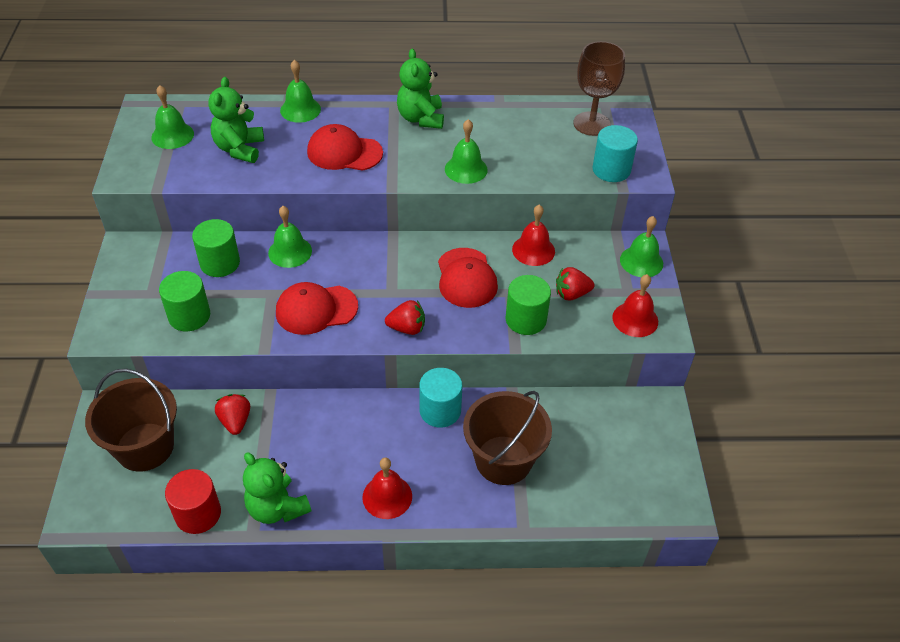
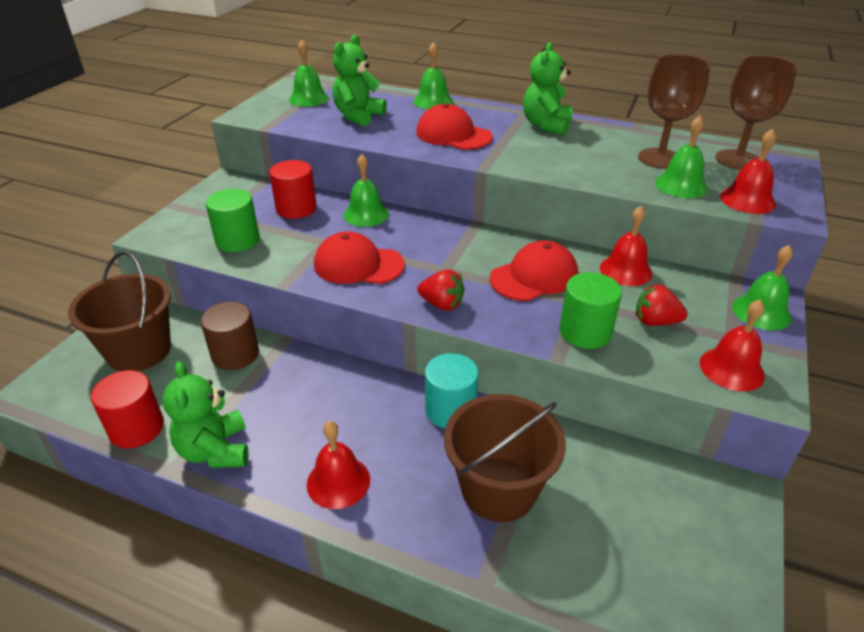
camera: 25 degrees right, 10 degrees down
(220, 263) = (296, 208): green cylinder -> red cylinder
(235, 421) = (235, 354): red strawberry -> brown cylinder
(466, 169) = (572, 168): green bell -> green bell (681, 185)
(466, 278) = (534, 277): red cap -> red cap turned 135 degrees counterclockwise
(531, 138) = (660, 158): none -> brown goblet
(611, 170) = (747, 200): turquoise cylinder -> red bell

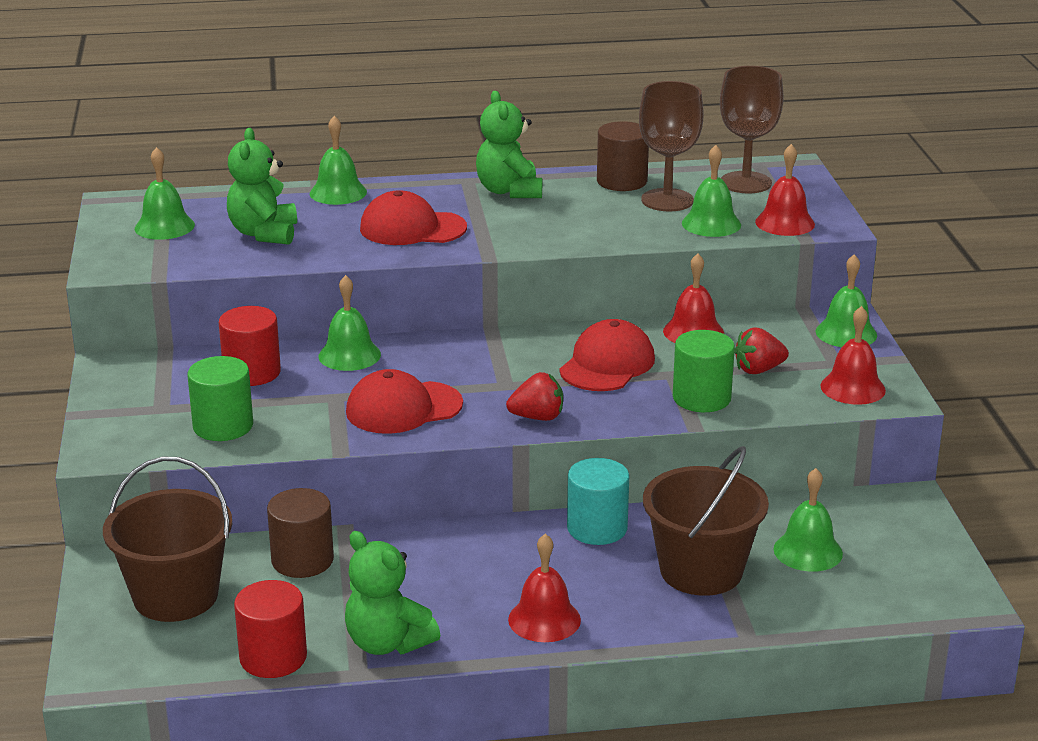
camera: 30 degrees left, 10 degrees down
(607, 510) = (808, 551): none -> green bell
(636, 137) = (622, 181): none -> brown cylinder

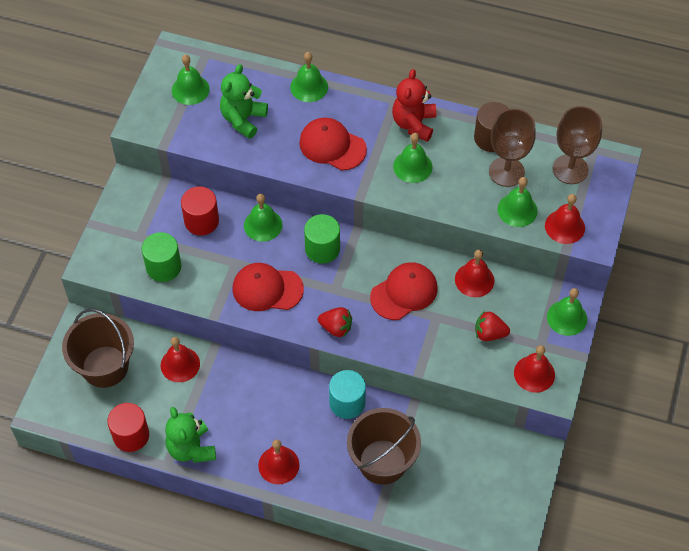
camera: 25 degrees right, 30 degrees up
(302, 560) = (180, 364): brown cylinder -> red bell
(509, 191) = (414, 124): green teddy bear -> red teddy bear
(701, 398) = (439, 347): green cylinder -> green cylinder (322, 249)
(808, 551) = (451, 470): green bell -> green bell (412, 166)

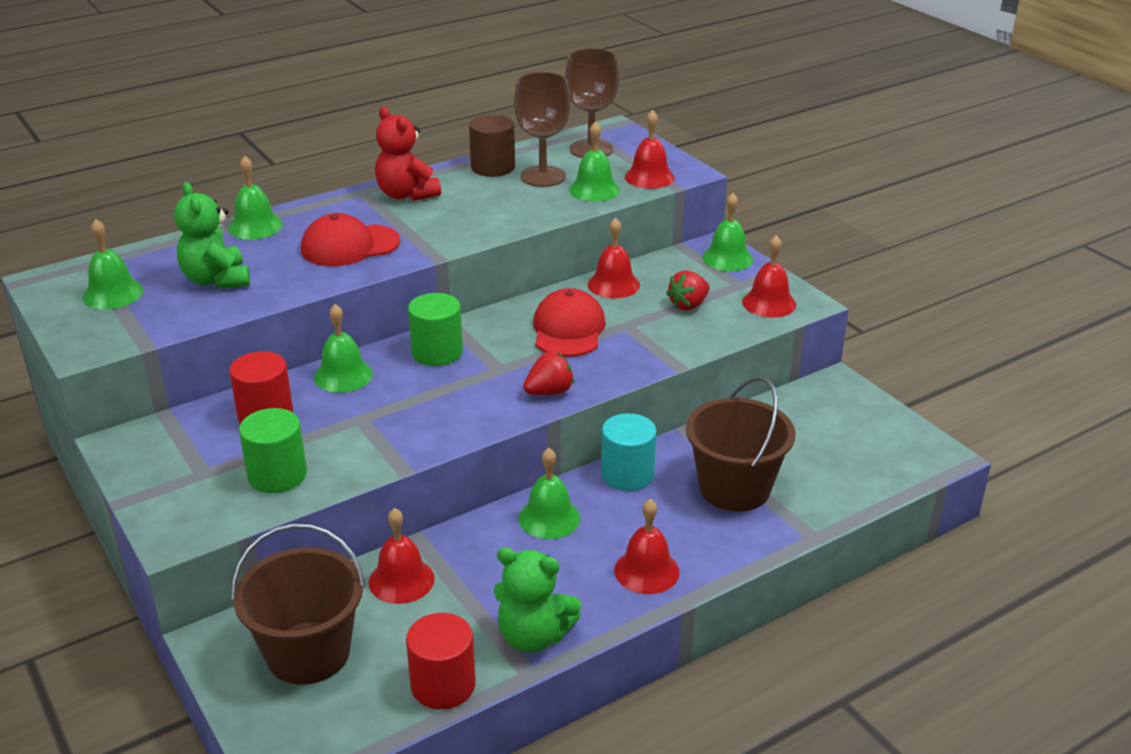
camera: 50 degrees left, 25 degrees down
(267, 289) = (429, 413): red cap -> none
(412, 166) = (454, 216): green bell -> green bell (549, 518)

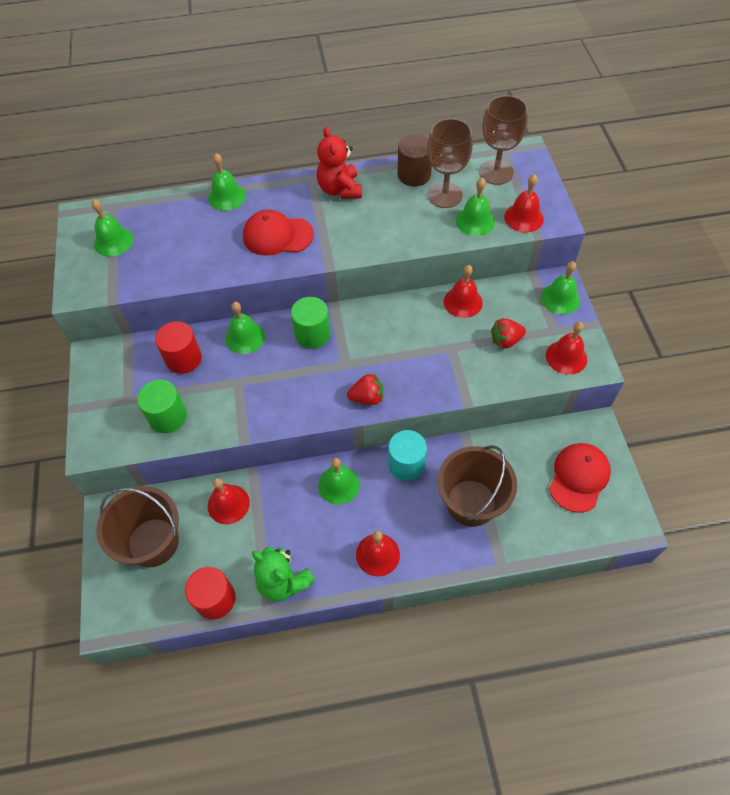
camera: 25 degrees right, 25 degrees up
(216, 280) = (179, 246): green teddy bear -> none
(568, 329) = (409, 339): red cap -> red cap (579, 477)

